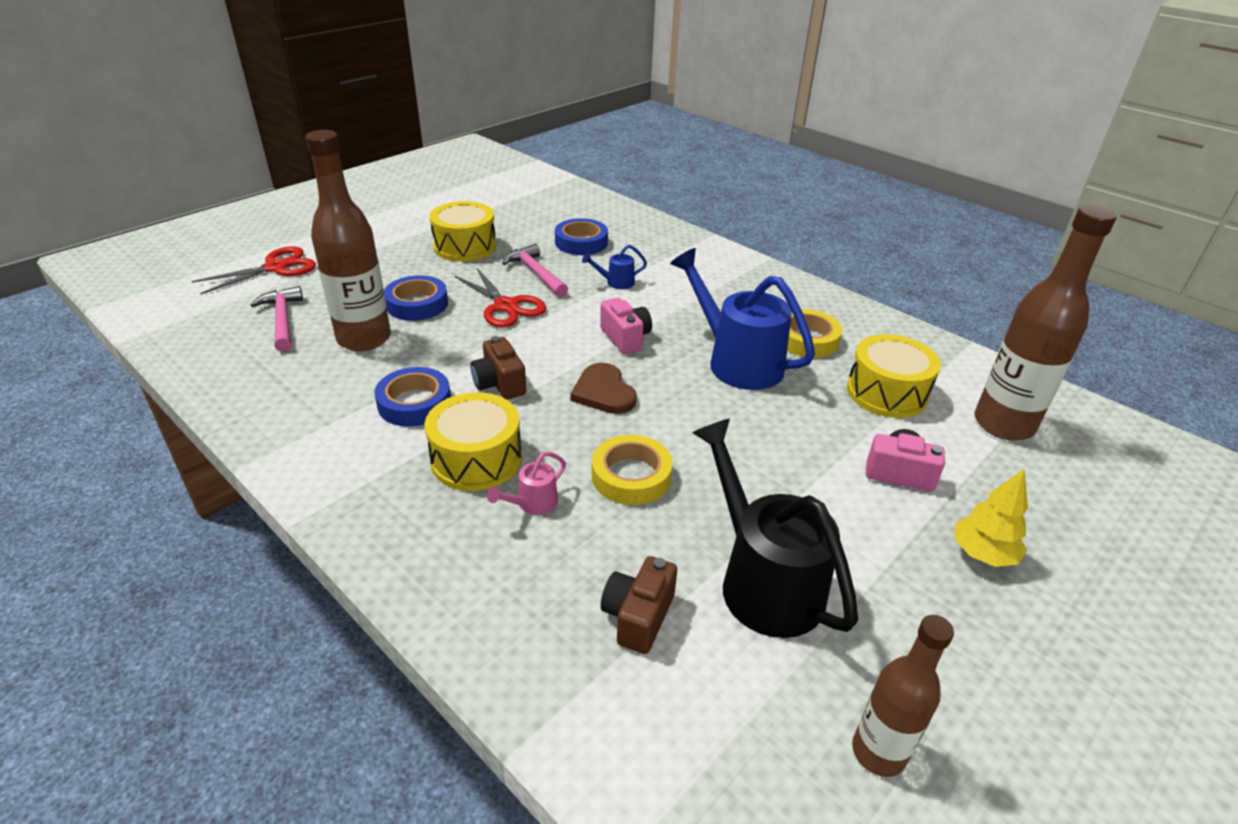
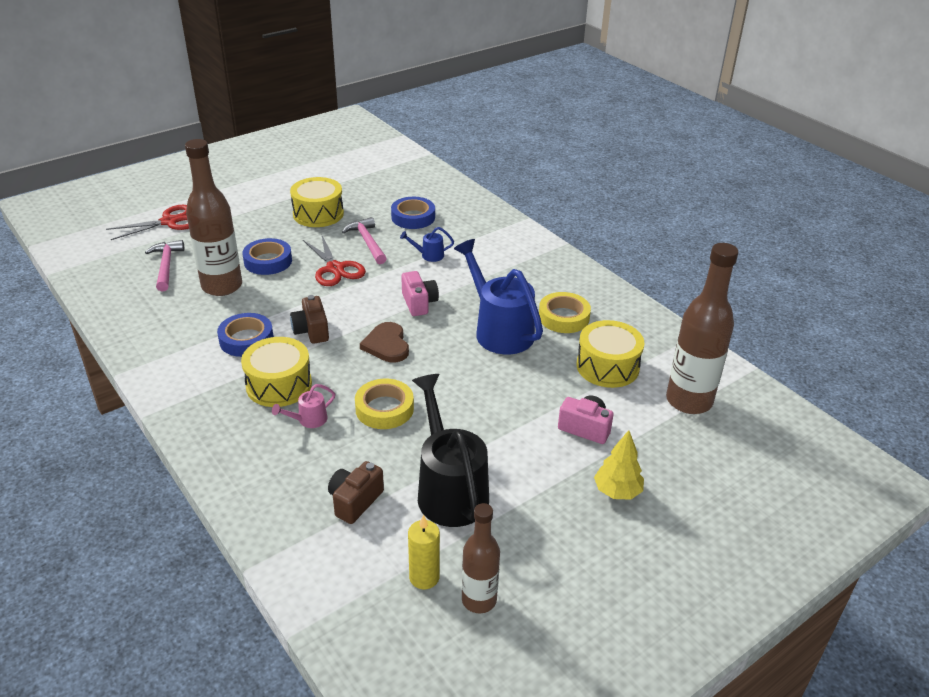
camera: 10 degrees right, 0 degrees up
(784, 726) = (424, 577): none -> yellow candle

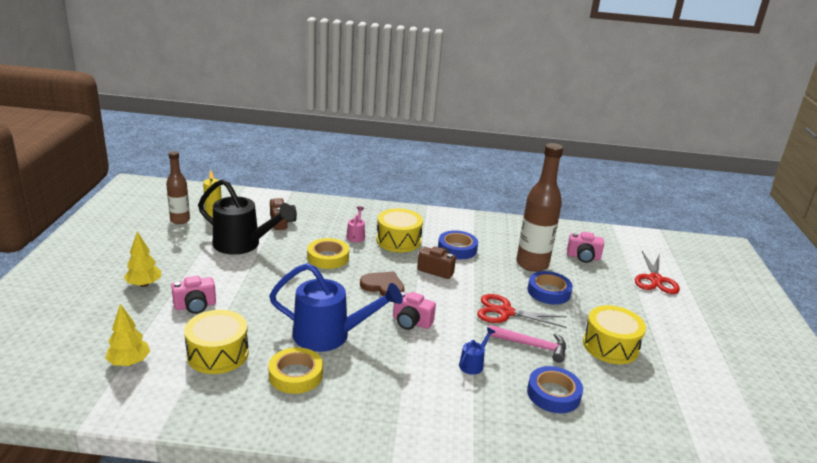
camera: 130 degrees right, 10 degrees down
(166, 266) = (583, 257): pink hammer -> pink camera
(689, 401) = (129, 362): brown bottle -> yellow tree

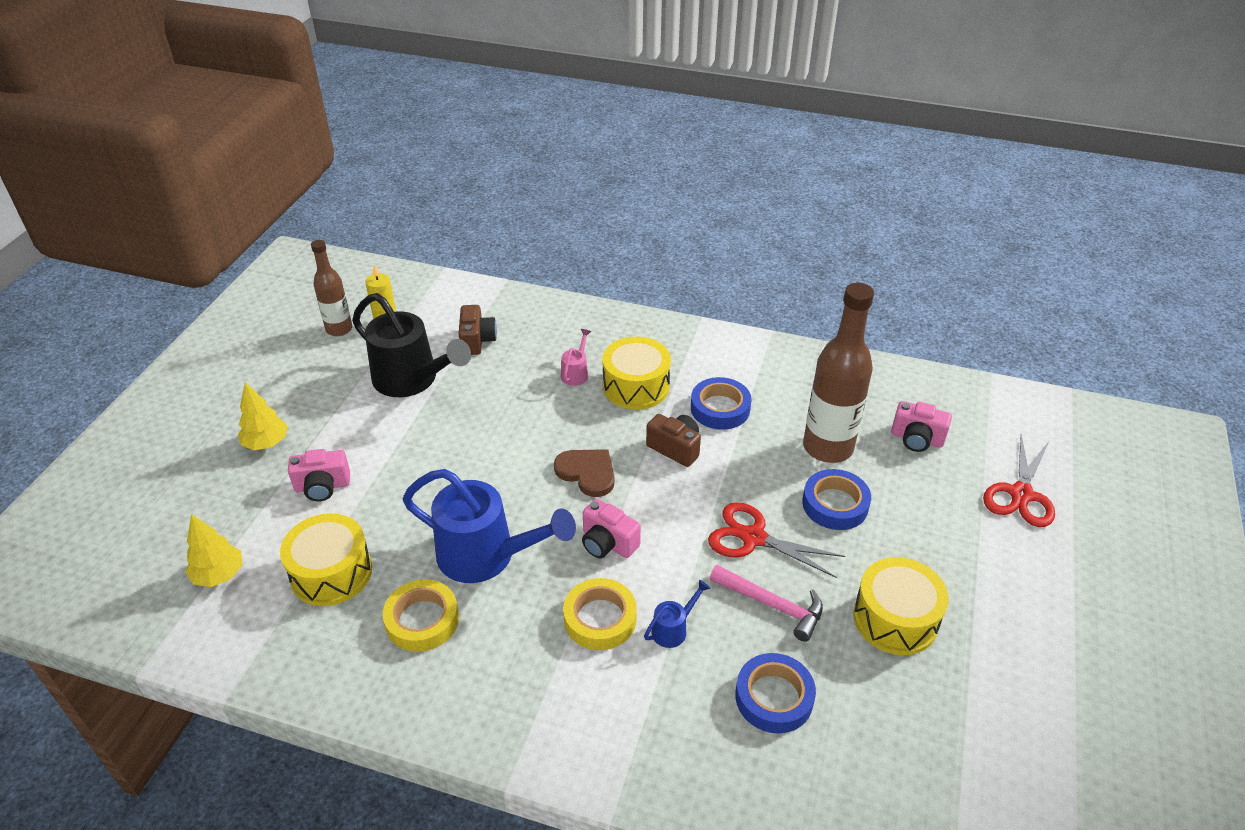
camera: 15 degrees right, 15 degrees up
(328, 257) = (524, 412): yellow tape -> yellow tape (600, 619)

